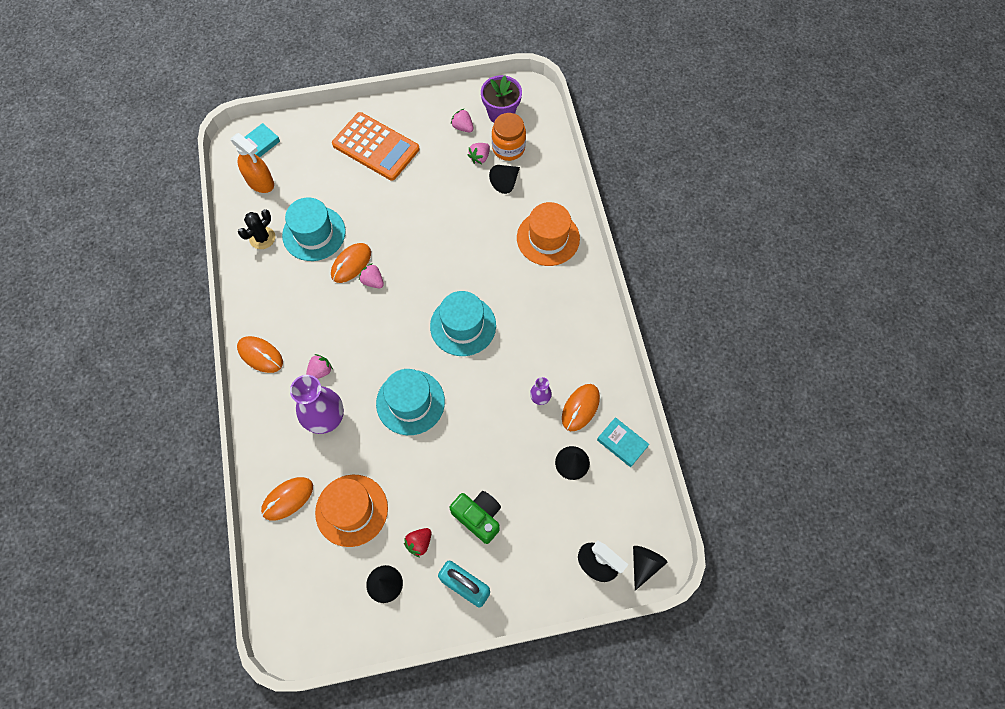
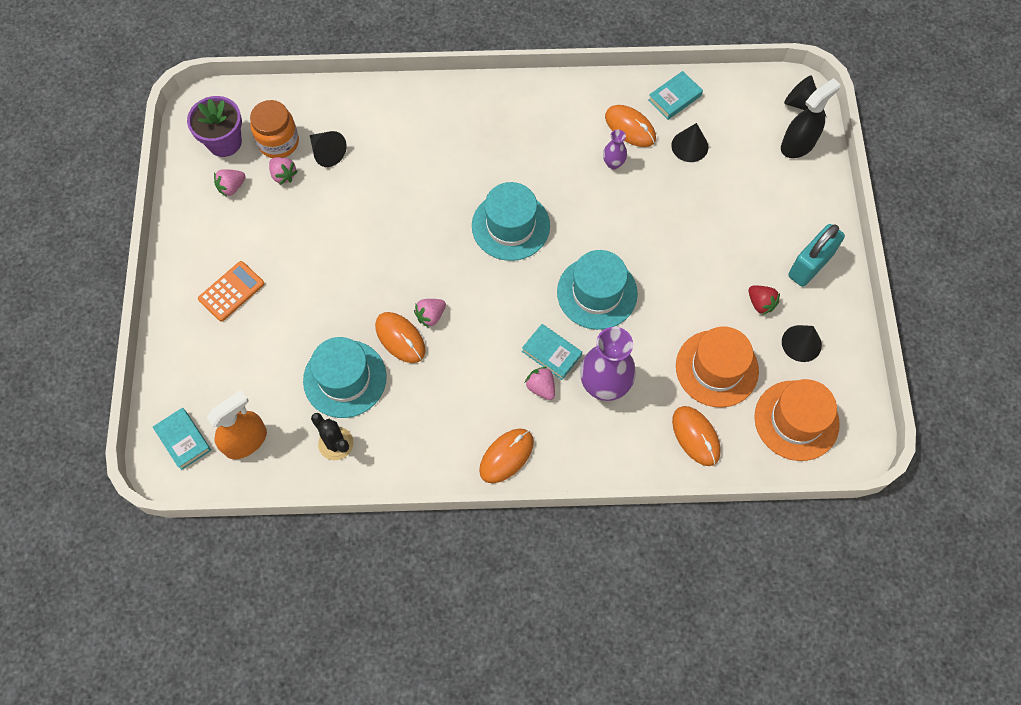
camera: 80 degrees left, 0 degrees up
(350, 375) = (551, 353): none -> turquoise book
(376, 147) = (231, 291): orange calculator -> orange calculator, size x0.57
(478, 517) = (738, 242): green camera -> none
(548, 238) = (415, 122): orange hat -> orange hat (796, 420)

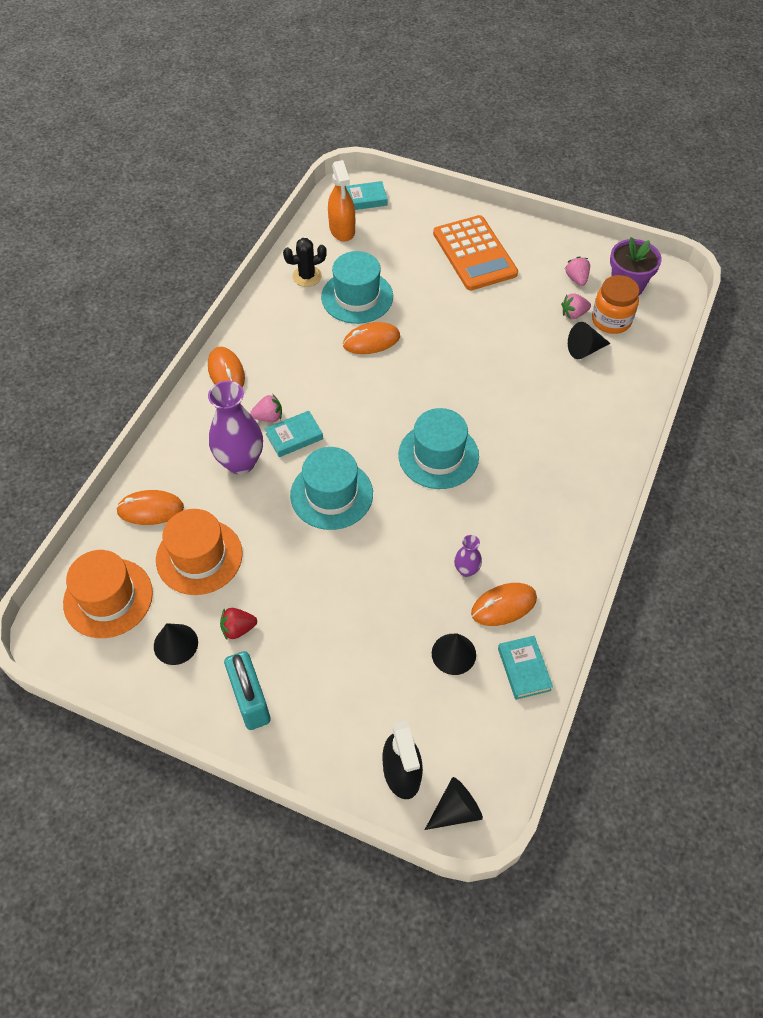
camera: 115 degrees right, 10 degrees down
(231, 291) = (474, 254): orange calculator -> orange calculator, size x1.75
(430, 316) = (380, 367): pink strawberry -> none

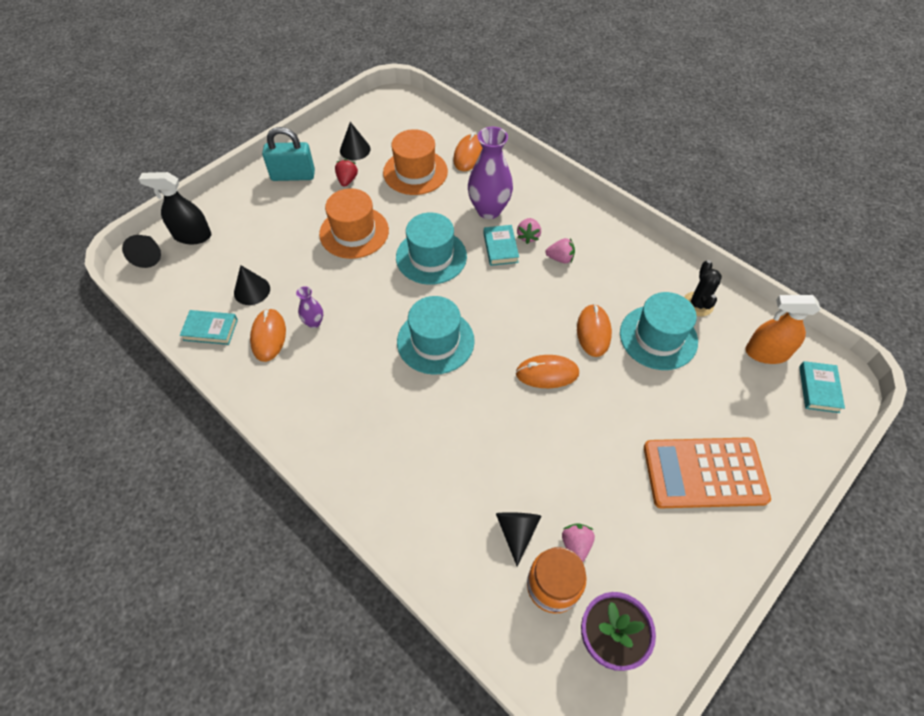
camera: 110 degrees right, 0 degrees up
(108, 598) = (407, 125): orange hat -> orange hat (354, 232)
(226, 372) = (588, 220): orange mouse -> orange mouse (547, 373)
(576, 279) = (635, 577): pink strawberry -> pink strawberry (560, 258)

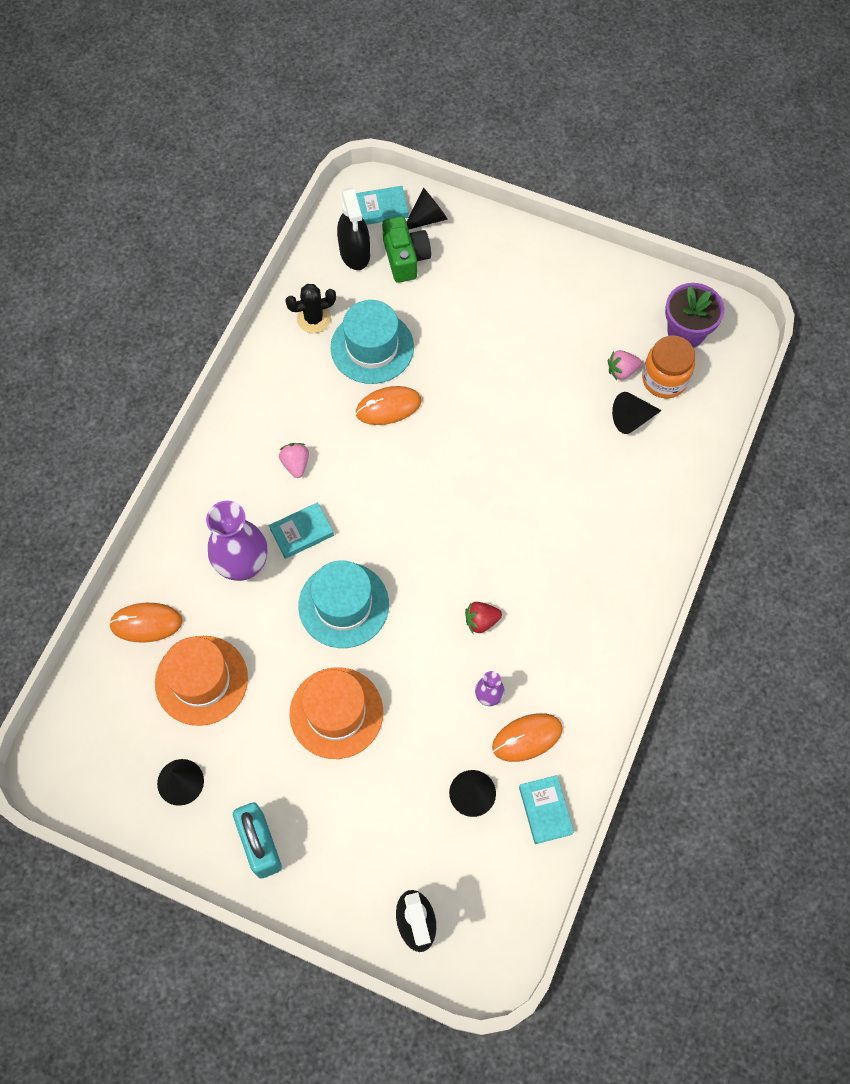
camera: 110 degrees left, 10 degrees up
(148, 255) = (470, 962): black cone -> black cone (427, 218)
(347, 180) = (245, 764): red strawberry -> red strawberry (481, 621)
(435, 341) = (461, 556): turquoise hat -> none
(528, 236) = (273, 507): pink strawberry -> none
(547, 373) = (458, 437): orange mouse -> none
(704, 473) = (510, 287): orange calculator -> none
(754, 391) = (405, 258): none -> green camera
(766, 353) = (355, 253): orange spray bottle -> black spray bottle

